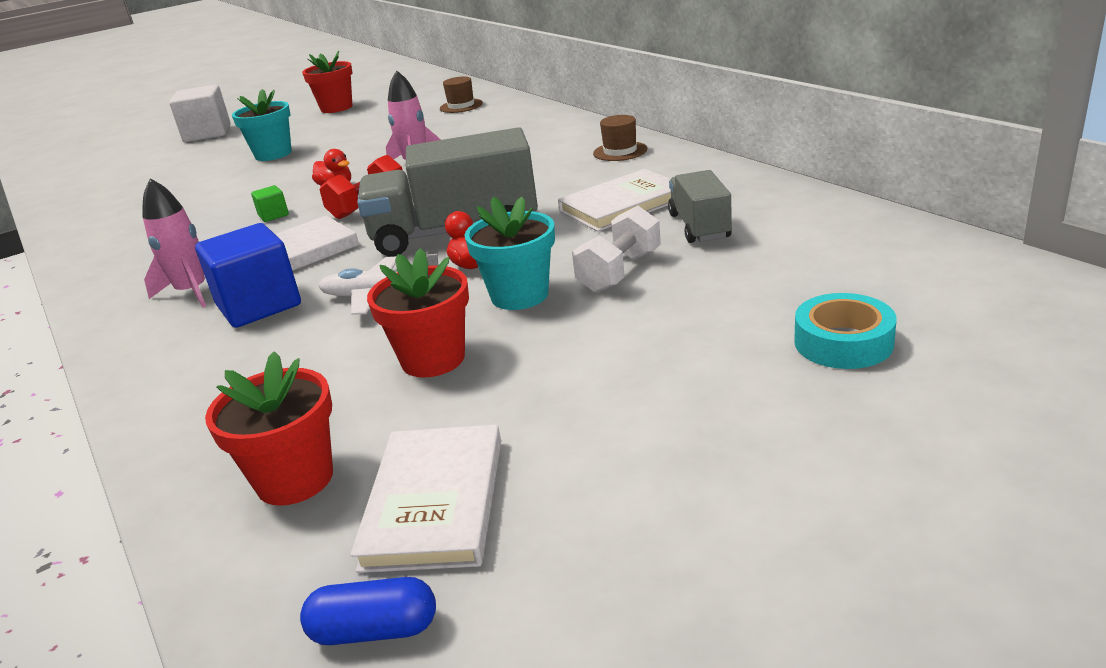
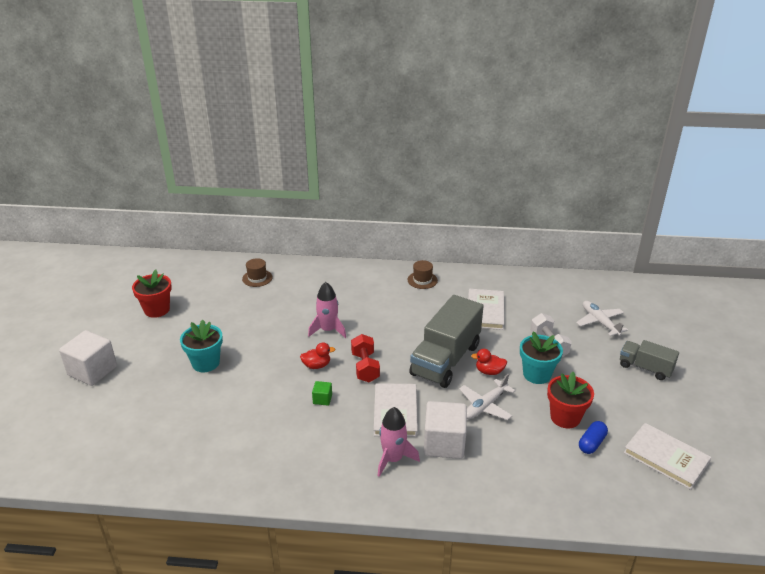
camera: 55 degrees left, 5 degrees up
(259, 305) = (444, 443): blue cube -> white cube
(295, 479) = (619, 484): red flower pot -> none
(374, 630) = (722, 496): blue capsule -> blue capsule (591, 443)
(699, 226) = (534, 309): grey truck -> grey truck (645, 368)
(774, 280) = (599, 322): none -> white plane
(843, 342) = (656, 337): turquoise tape -> none

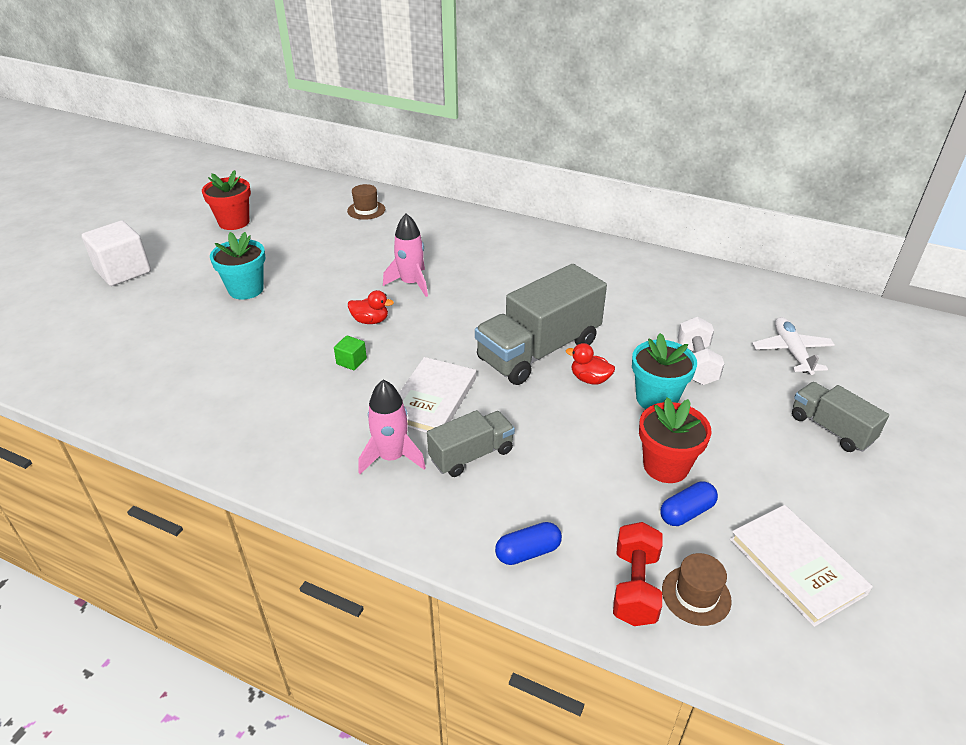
camera: 20 degrees right, 5 degrees up
(365, 367) = (428, 336): red dumbbell -> red dumbbell (635, 587)
(422, 280) = (567, 250): brown hat -> brown hat (696, 595)
(444, 443) = (471, 455): white cube -> grey truck
(485, 311) = (629, 303): white book -> none
(485, 406) = (557, 422): white plane -> none
(514, 495) = (528, 552): none -> blue capsule

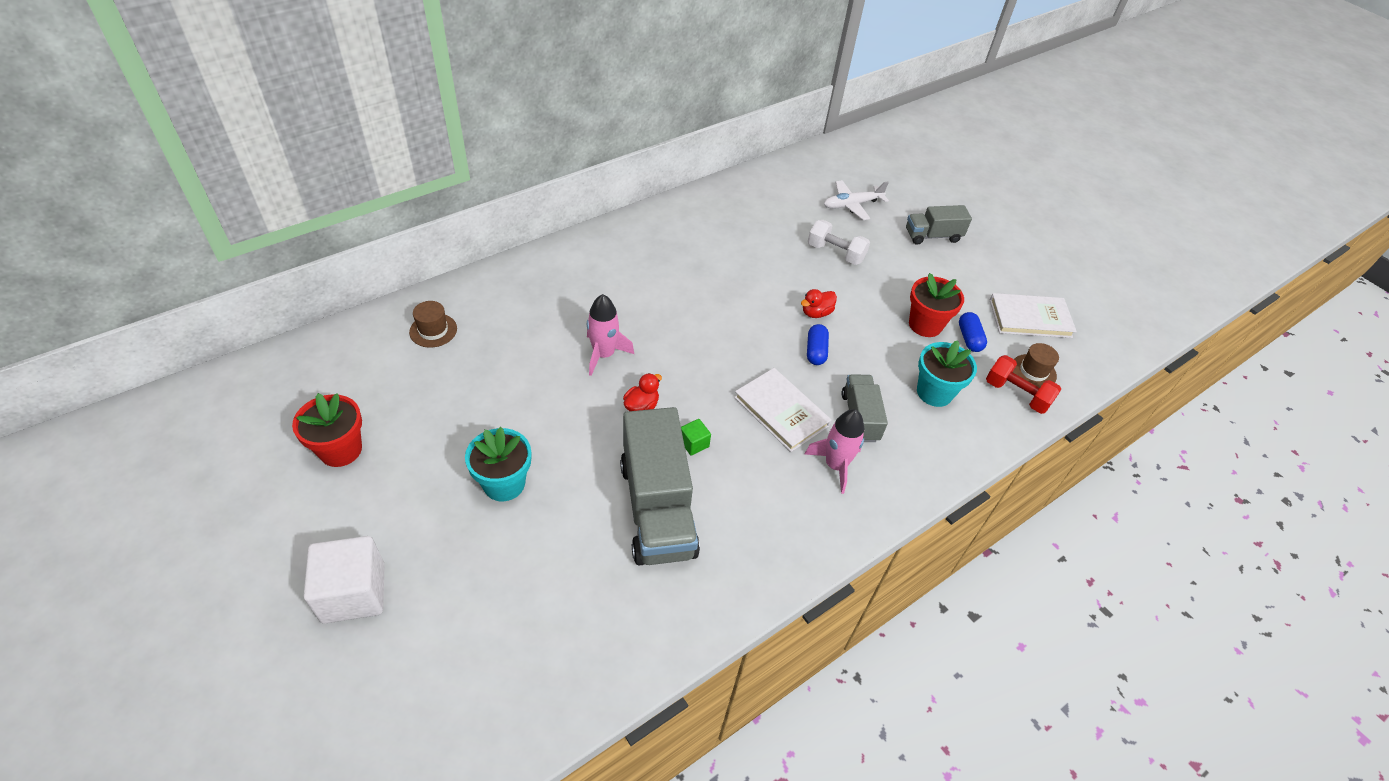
camera: 65 degrees left, 10 degrees up
(528, 552) = (967, 431): blue capsule -> blue capsule (816, 351)
(538, 351) = (764, 322): grey truck -> grey truck (657, 508)
(656, 398) = (858, 292): turquoise flower pot -> turquoise flower pot (934, 392)
(791, 351) = (852, 205): white plane -> white plane turned 45 degrees counterclockwise

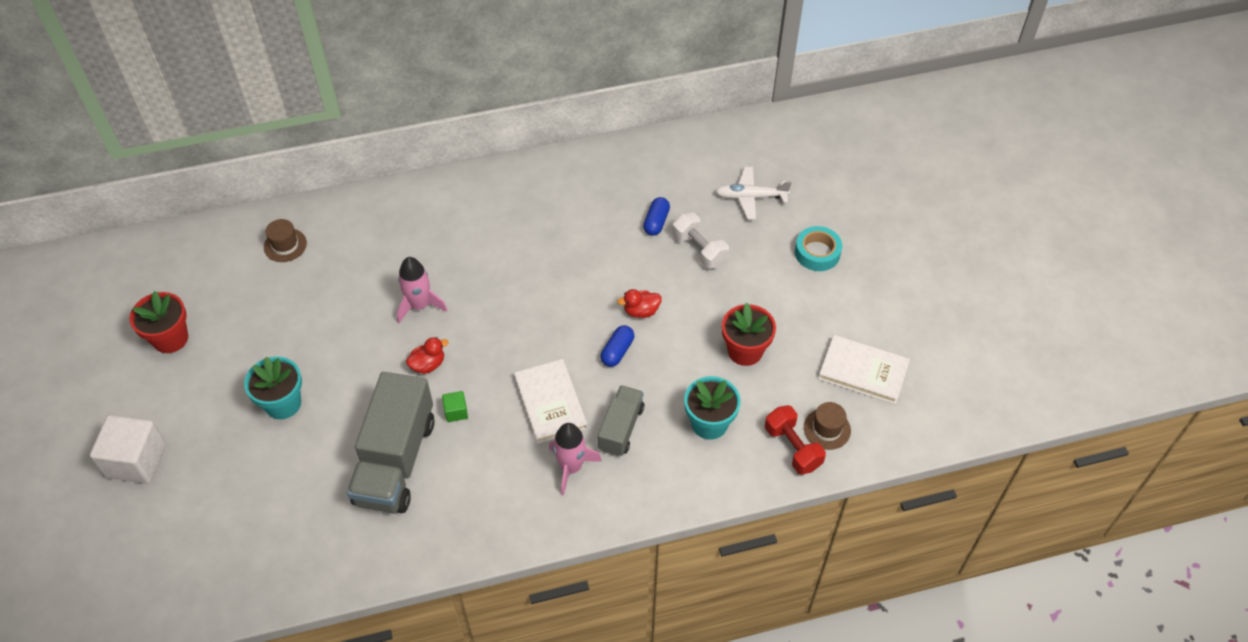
camera: 25 degrees right, 5 degrees up
(932, 236) = (817, 253): grey truck -> turquoise tape
(969, 338) = (782, 377): blue capsule -> blue capsule (656, 222)

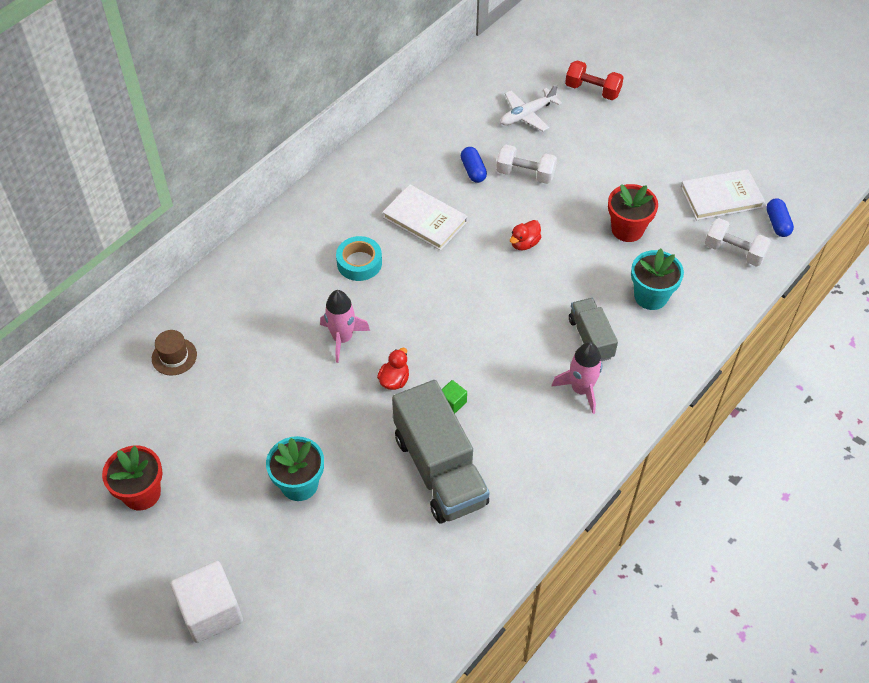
camera: 35 degrees left, 0 degrees up
(550, 403) = (520, 351): white book -> white book (425, 219)
(617, 351) = (534, 283): blue capsule -> blue capsule (777, 223)
(792, 448) = (723, 279): red dumbbell -> red dumbbell (592, 90)
(817, 253) = (613, 130): turquoise tape -> turquoise tape (359, 263)
(827, 429) = (734, 252): brown hat -> white dumbbell

